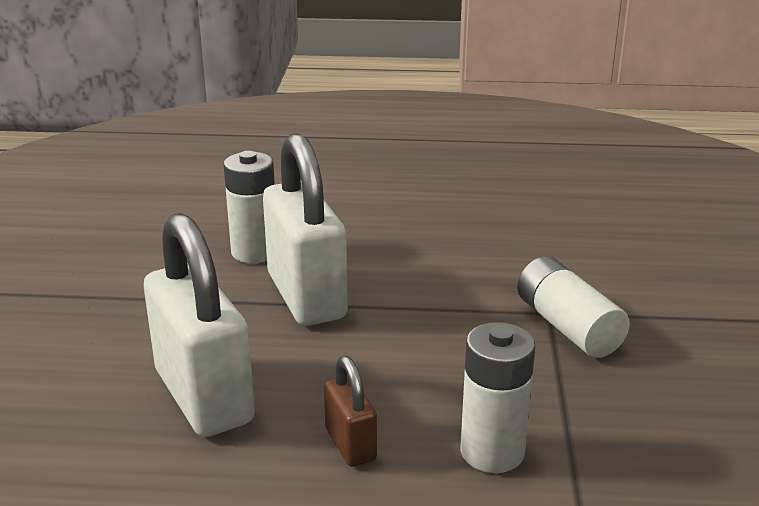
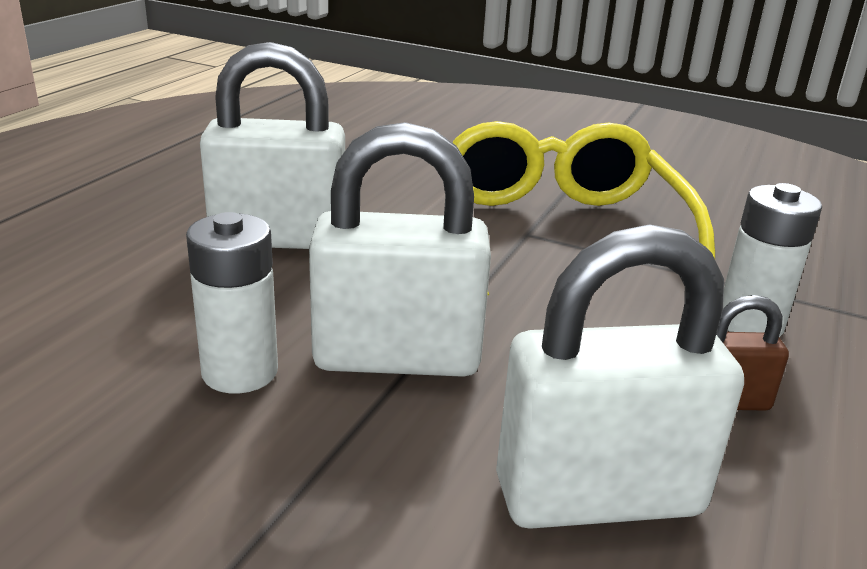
camera: 70 degrees left, 0 degrees up
(423, 218) = (278, 238): none -> white padlock
(567, 327) = (558, 232): white battery -> yellow glasses

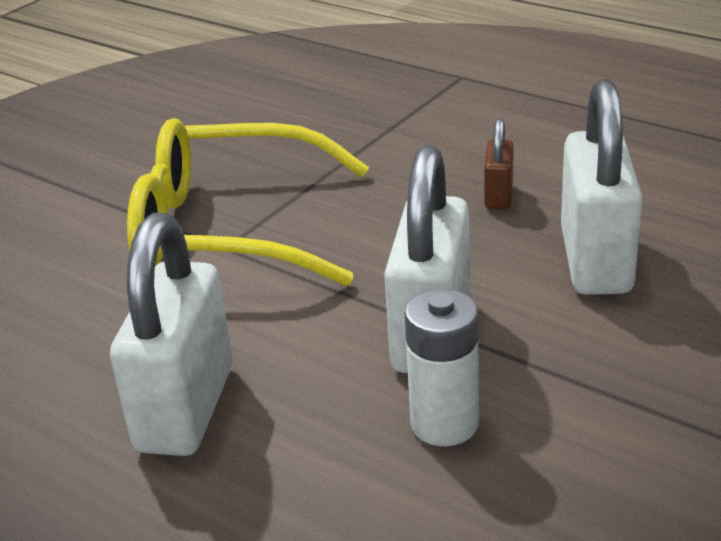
camera: 75 degrees left, 5 degrees up
(750, 324) = (404, 167): white battery -> none

